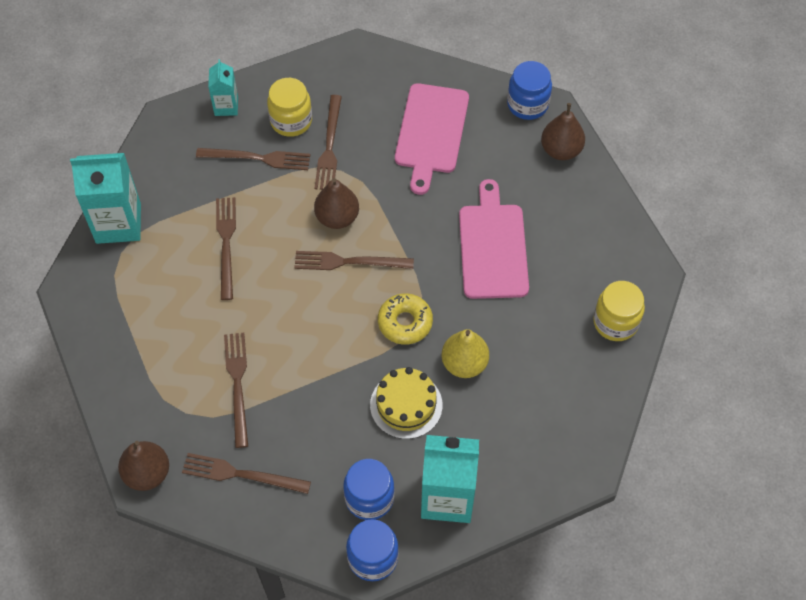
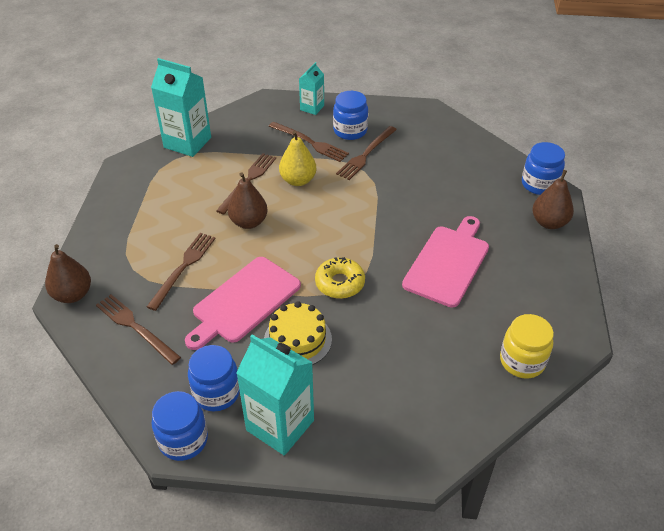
camera: 30 degrees right, 15 degrees down
(291, 121) = (350, 131): yellow jar -> blue jar
(337, 217) = (339, 197): brown pear -> brown pear (248, 222)
(349, 262) = (326, 227): brown fork -> none
(431, 132) = (449, 174): pink cutting board -> pink cutting board (244, 302)
(464, 363) = (367, 332): yellow pear -> yellow pear (298, 180)

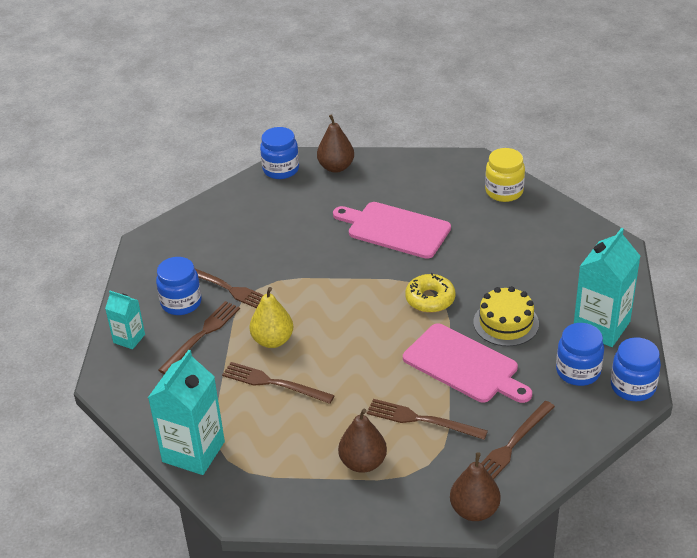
camera: 90 degrees left, 5 degrees down
(248, 222) = (345, 375): brown pear -> brown pear (363, 463)

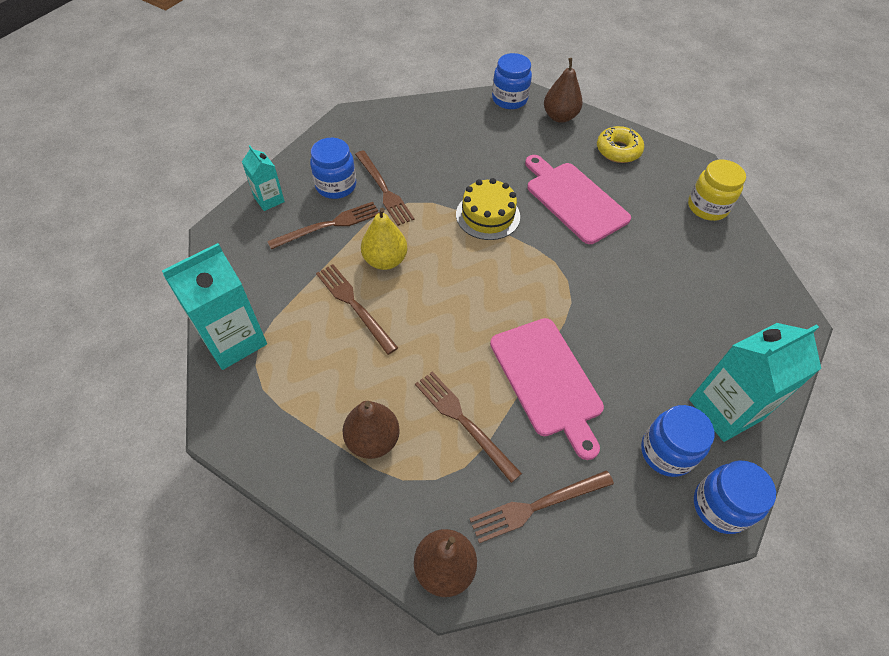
camera: 25 degrees right, 15 degrees up
(430, 299) = (560, 288): yellow donut -> yellow donut (618, 150)
(506, 323) = (621, 352): yellow cake -> yellow cake (488, 215)

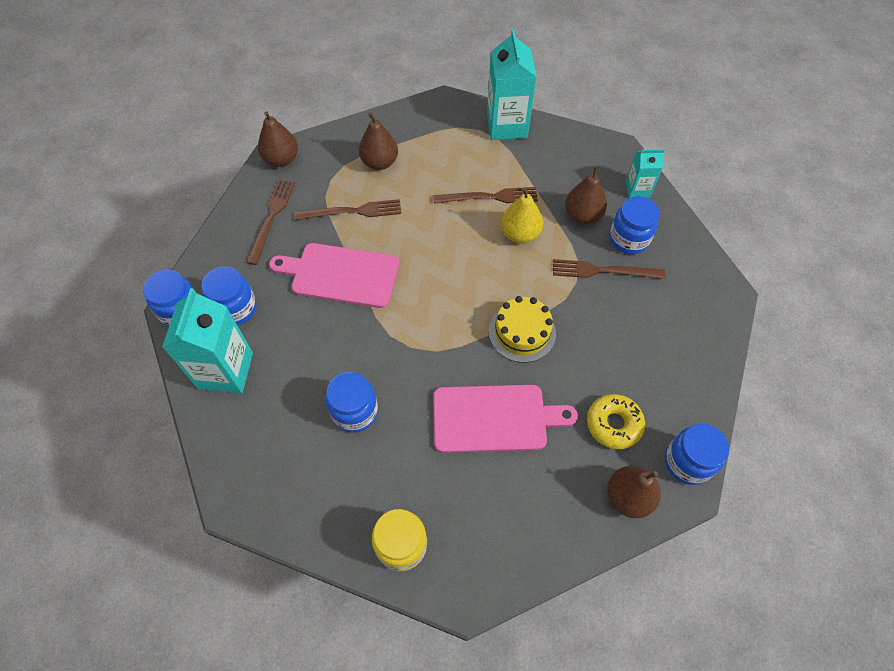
camera: 125 degrees right, 5 degrees up
(329, 225) = (582, 215): brown fork -> brown pear
(618, 150) = (537, 520): yellow donut -> yellow donut (613, 424)
(656, 286) = (355, 412): none -> blue jar

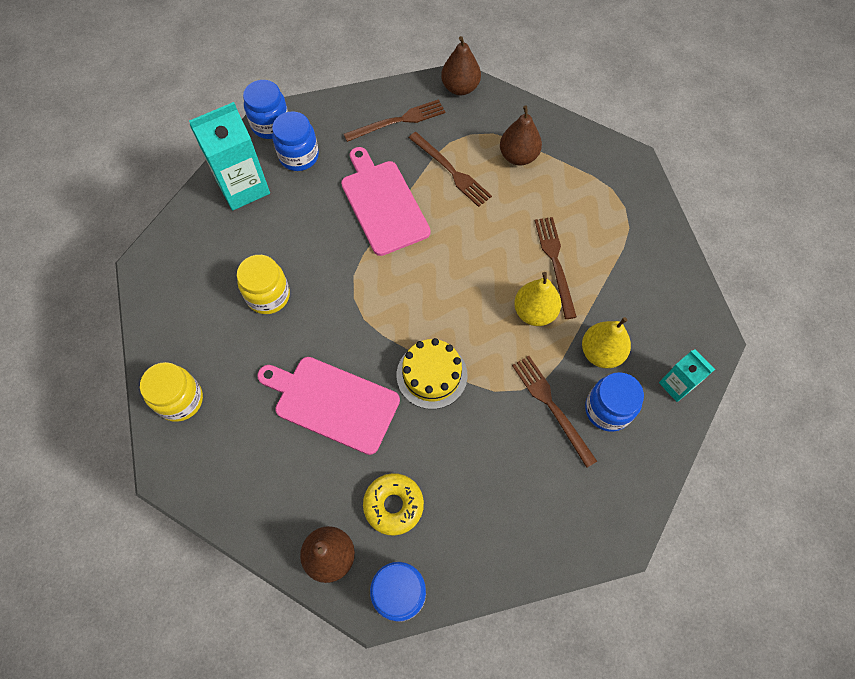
camera: 55 degrees right, 5 degrees up
(355, 412) = (268, 296): blue jar -> yellow jar
(489, 197) = (555, 263): brown fork -> brown fork turned 150 degrees counterclockwise
(494, 418) = (332, 403): pink cutting board -> pink cutting board turned 150 degrees clockwise
(506, 125) = (651, 226): turquoise carton -> none
(582, 215) = (601, 352): brown pear -> yellow pear

